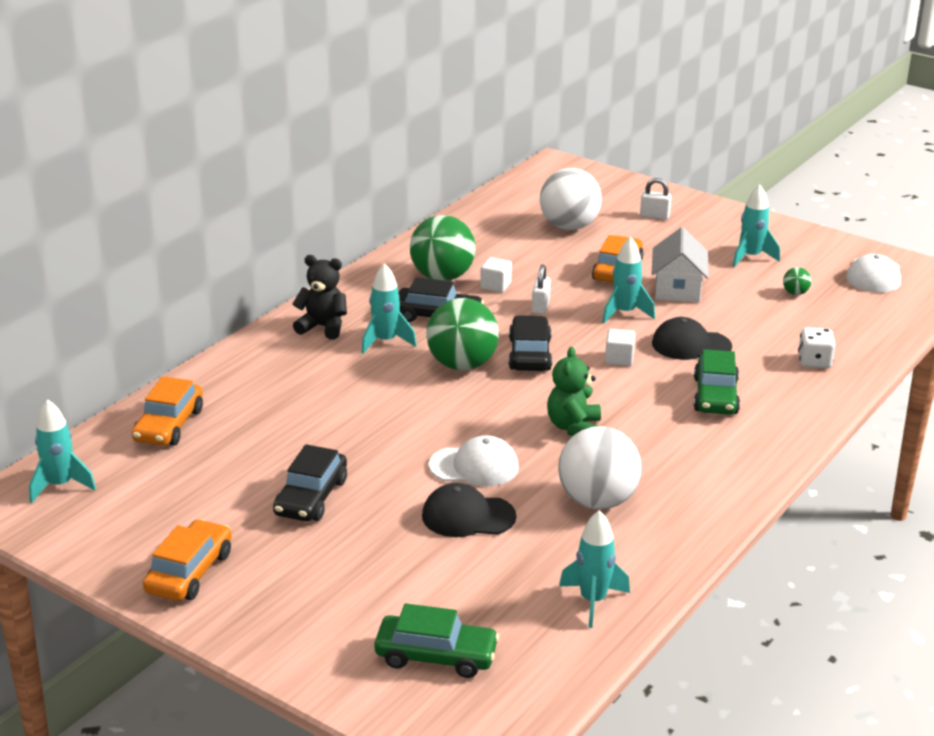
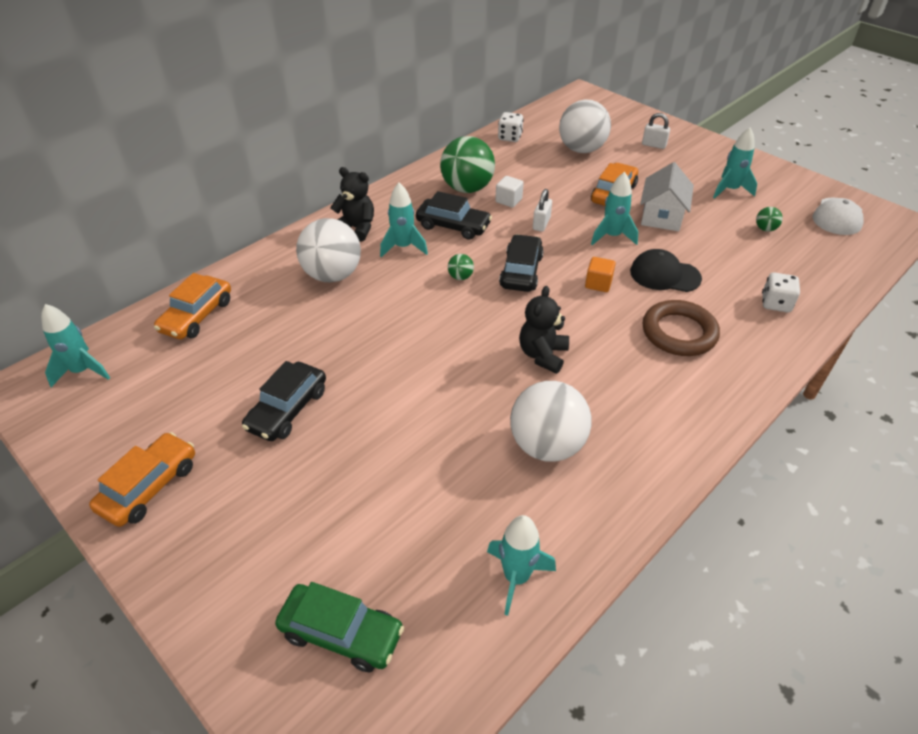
camera: 10 degrees right, 15 degrees up
(312, 375) = (332, 275): none -> white ball
(462, 365) = (460, 277): green ball -> green ball, size x0.42
(468, 516) = (421, 449): black cap -> none
(474, 466) = (442, 390): white cap -> none
(478, 219) = (510, 137): none -> white dice
(573, 427) = (542, 355): green teddy bear -> black teddy bear
(619, 359) = (598, 283): white cube -> orange cube
(715, 396) = (679, 333): green car -> brown ring

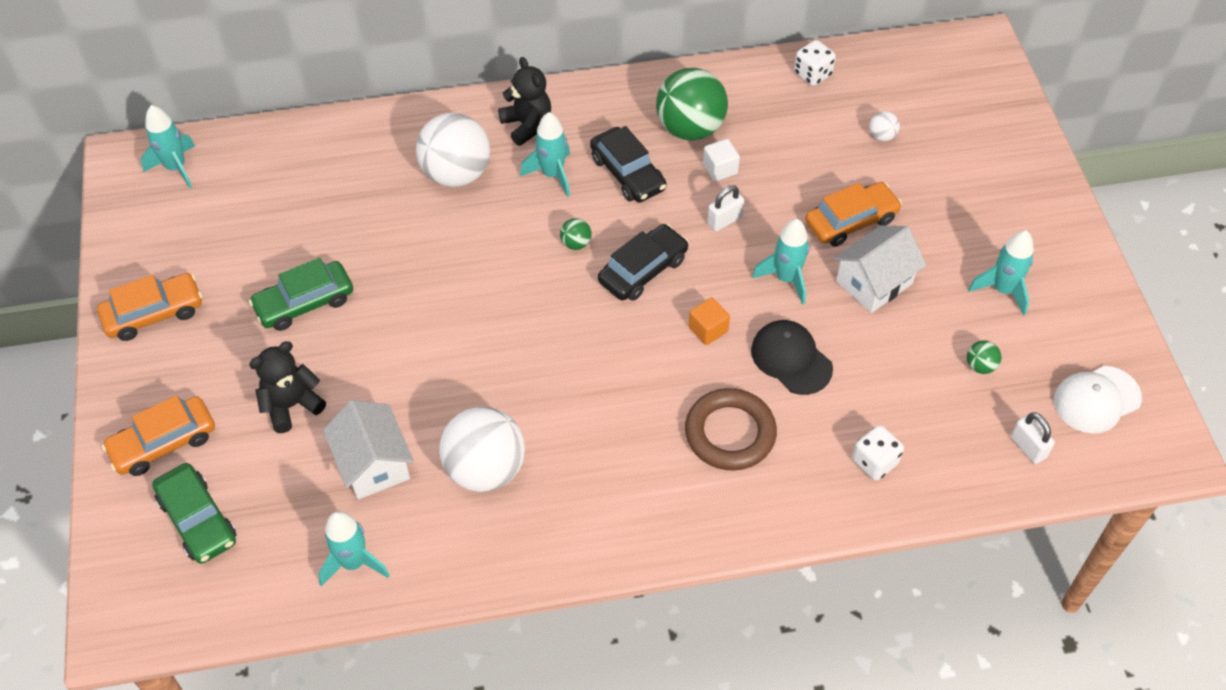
camera: 35 degrees right, 10 degrees up
(197, 316) = (303, 157): orange car -> orange car (163, 443)
(287, 409) = (304, 303): black car -> green car
(457, 492) = (373, 464): none -> white house
(542, 355) = (570, 378): black teddy bear -> black teddy bear (291, 405)
(581, 149) = (882, 136): white ball -> white ball, size x0.42
(654, 145) = (983, 174): white padlock -> white padlock (1028, 447)

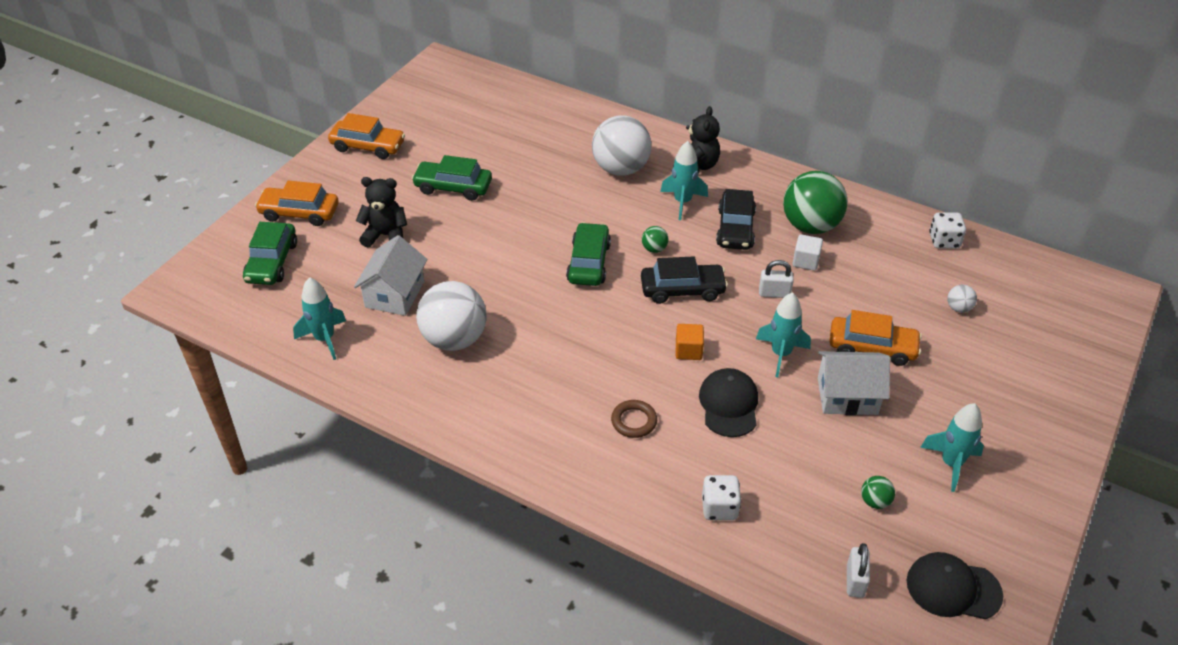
camera: 40 degrees right, 10 degrees down
(176, 168) = (462, 81): turquoise rocket -> none
(529, 299) = (589, 262): none -> green car
(730, 433) = (634, 421): brown ring -> brown ring, size x0.56
(1096, 399) = (953, 588): white cap -> black cap

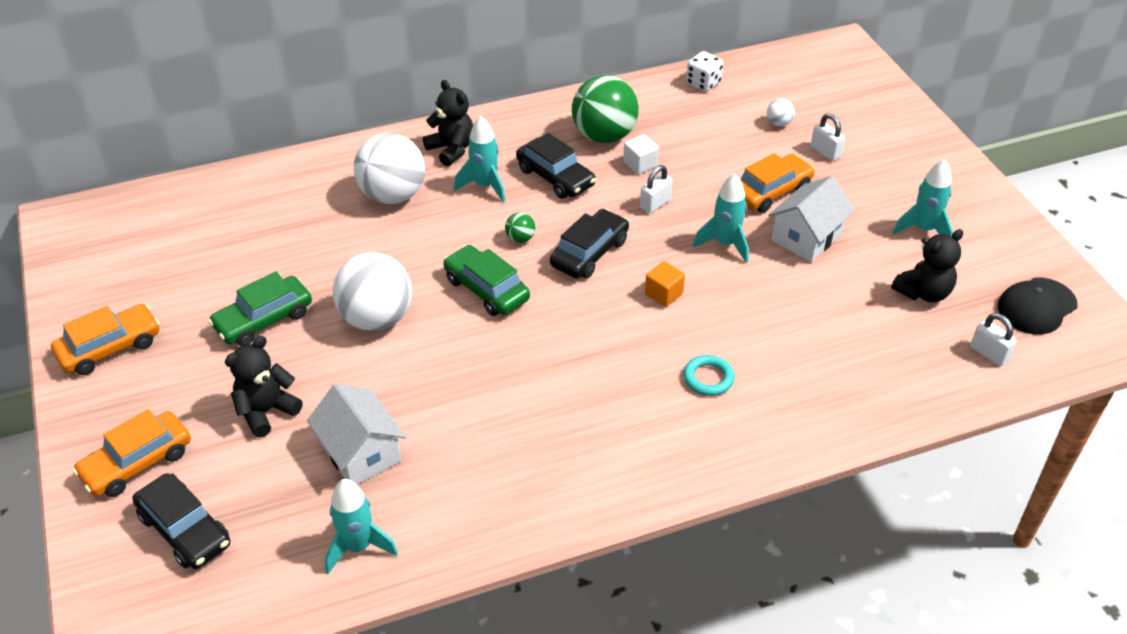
camera: 50 degrees left, 0 degrees up
(272, 262) = (185, 530): green car -> black car
(454, 339) = (476, 442): white ball -> white ball (376, 318)
(634, 421) = (708, 378): brown ring -> turquoise ring
(719, 508) = (852, 384): white dice -> none
(729, 404) = (748, 308): black cap -> none
(875, 501) = (923, 292): green ball -> black teddy bear
(963, 353) = (825, 152): none -> white padlock

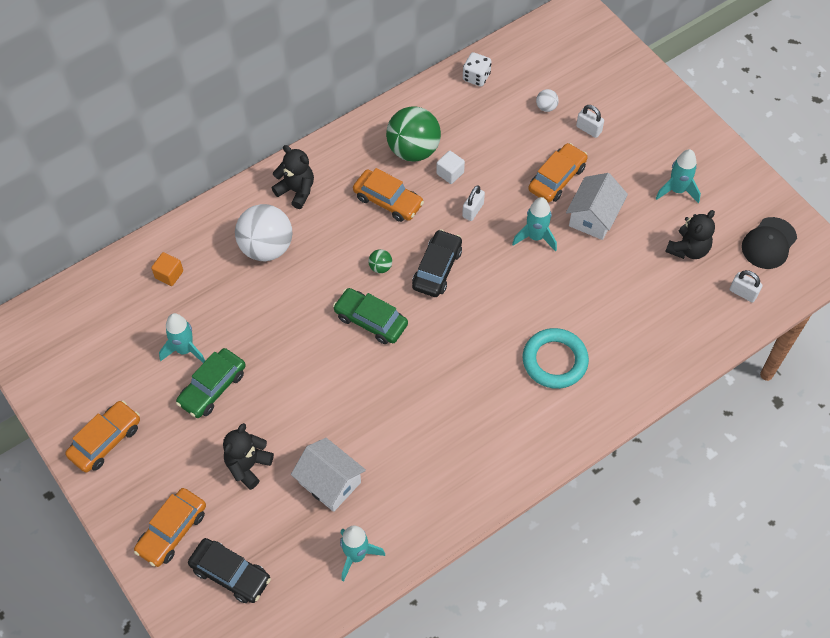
camera: 15 degrees left, 15 degrees up
(376, 318) = (297, 366): white ball -> none
(485, 186) = (336, 222): turquoise rocket -> turquoise rocket (185, 350)
(555, 177) = (388, 201): black car -> orange car
(663, 294) = (503, 294): orange cube -> orange cube (169, 274)
(708, 378) = (554, 361): turquoise ring -> turquoise ring, size x1.77

